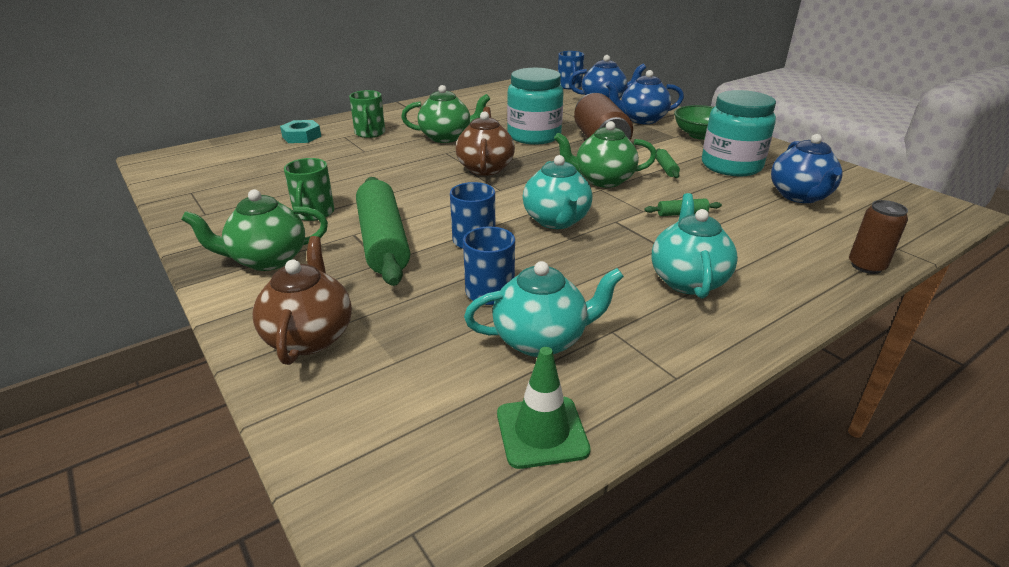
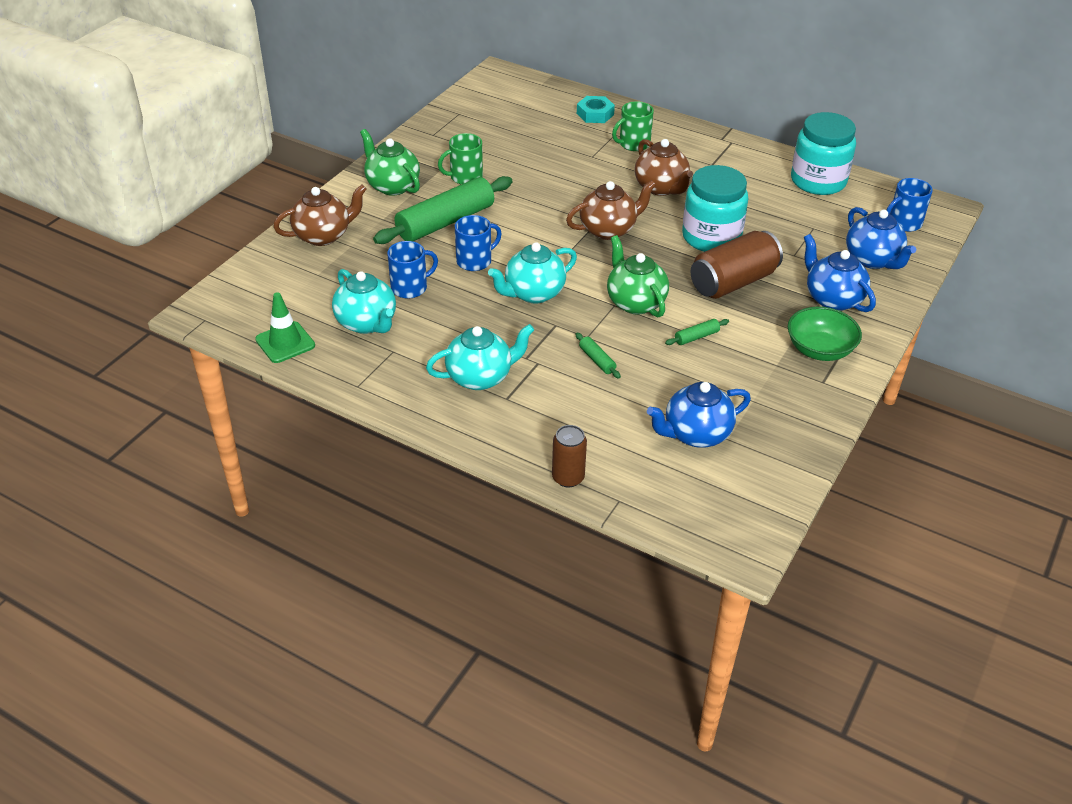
camera: 65 degrees right, 10 degrees up
(447, 137) = (661, 188): green teapot -> brown teapot
(731, 166) = (741, 381): turquoise jar -> turquoise jar (818, 181)

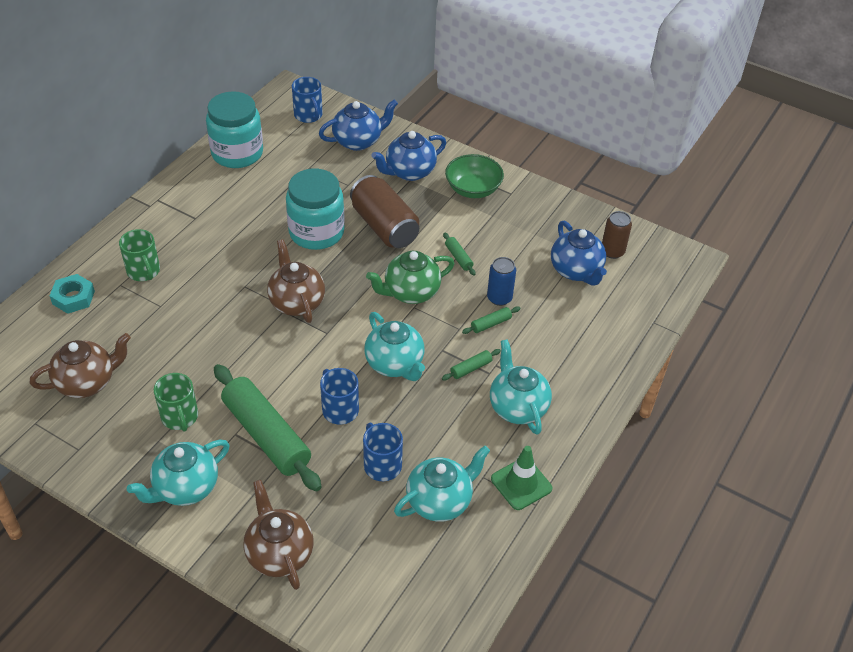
camera: 90 degrees left, 5 degrees up
(285, 342) = (472, 575): green traffic cone -> green traffic cone (521, 484)
(392, 186) = (185, 488): green teapot -> turquoise teapot
(531, 344) = (471, 368): none -> green rolling pin
(568, 477) = (634, 351): brown can -> brown can (612, 251)
(638, 367) = (499, 298): none -> blue can
(661, 188) = (230, 258): brown teapot -> brown teapot (87, 382)

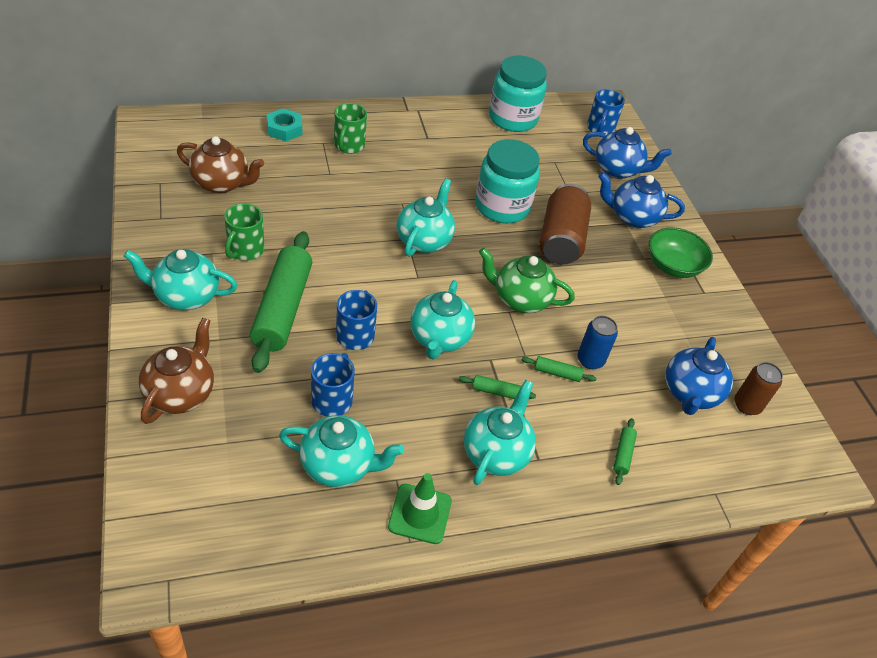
camera: 40 degrees right, 0 degrees up
(296, 302) = (424, 240): brown teapot -> turquoise teapot
(458, 257) = (594, 305): green rolling pin -> green rolling pin (623, 454)

